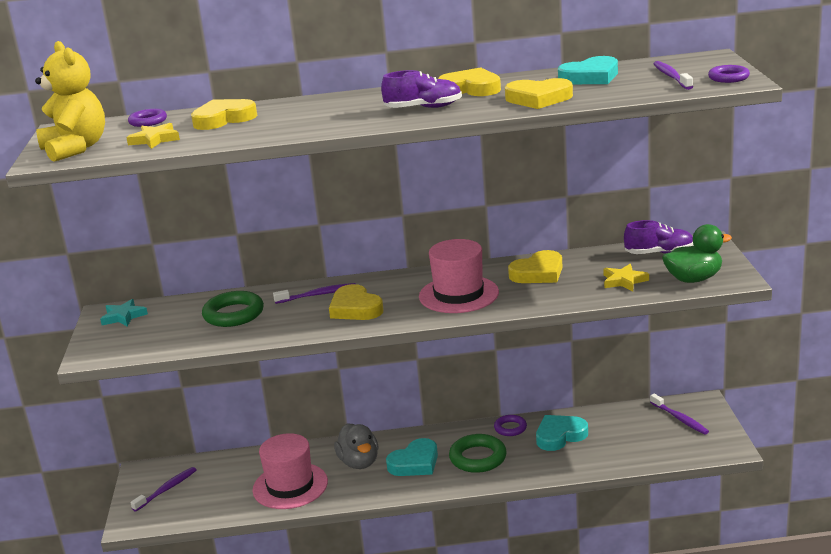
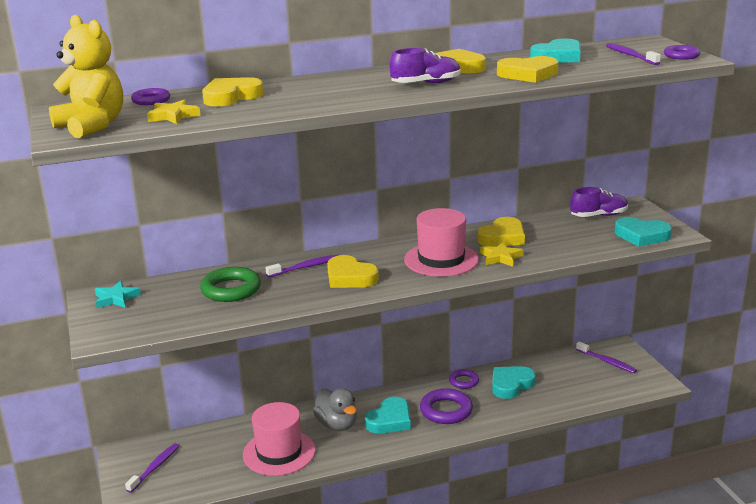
camera: 15 degrees left, 0 degrees up
(478, 458) = (446, 410): green ring -> purple ring
(624, 281) = (583, 240): yellow star -> yellow star (501, 257)
(693, 279) = (641, 236): green duck -> turquoise heart

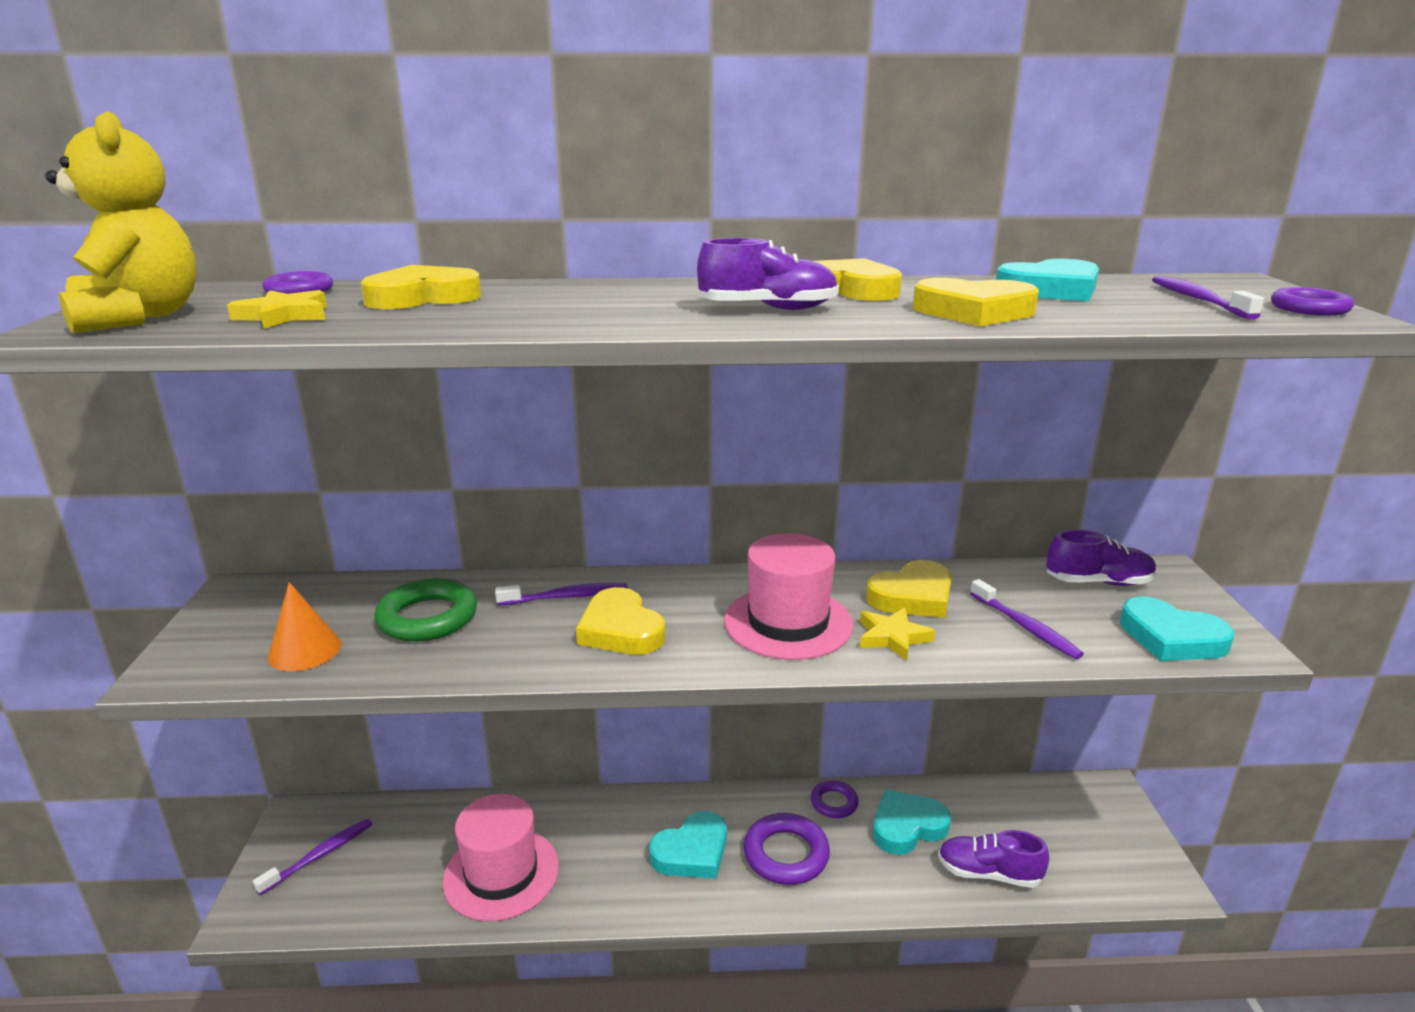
camera: 15 degrees right, 0 degrees up
(116, 298) = (259, 601): turquoise star -> none
(172, 315) = (305, 650): none -> orange cone
(337, 424) = (610, 840): grey duck -> none
(563, 397) = (988, 873): none -> purple shoe
(607, 361) = (1082, 816): purple toothbrush -> purple toothbrush (1025, 626)

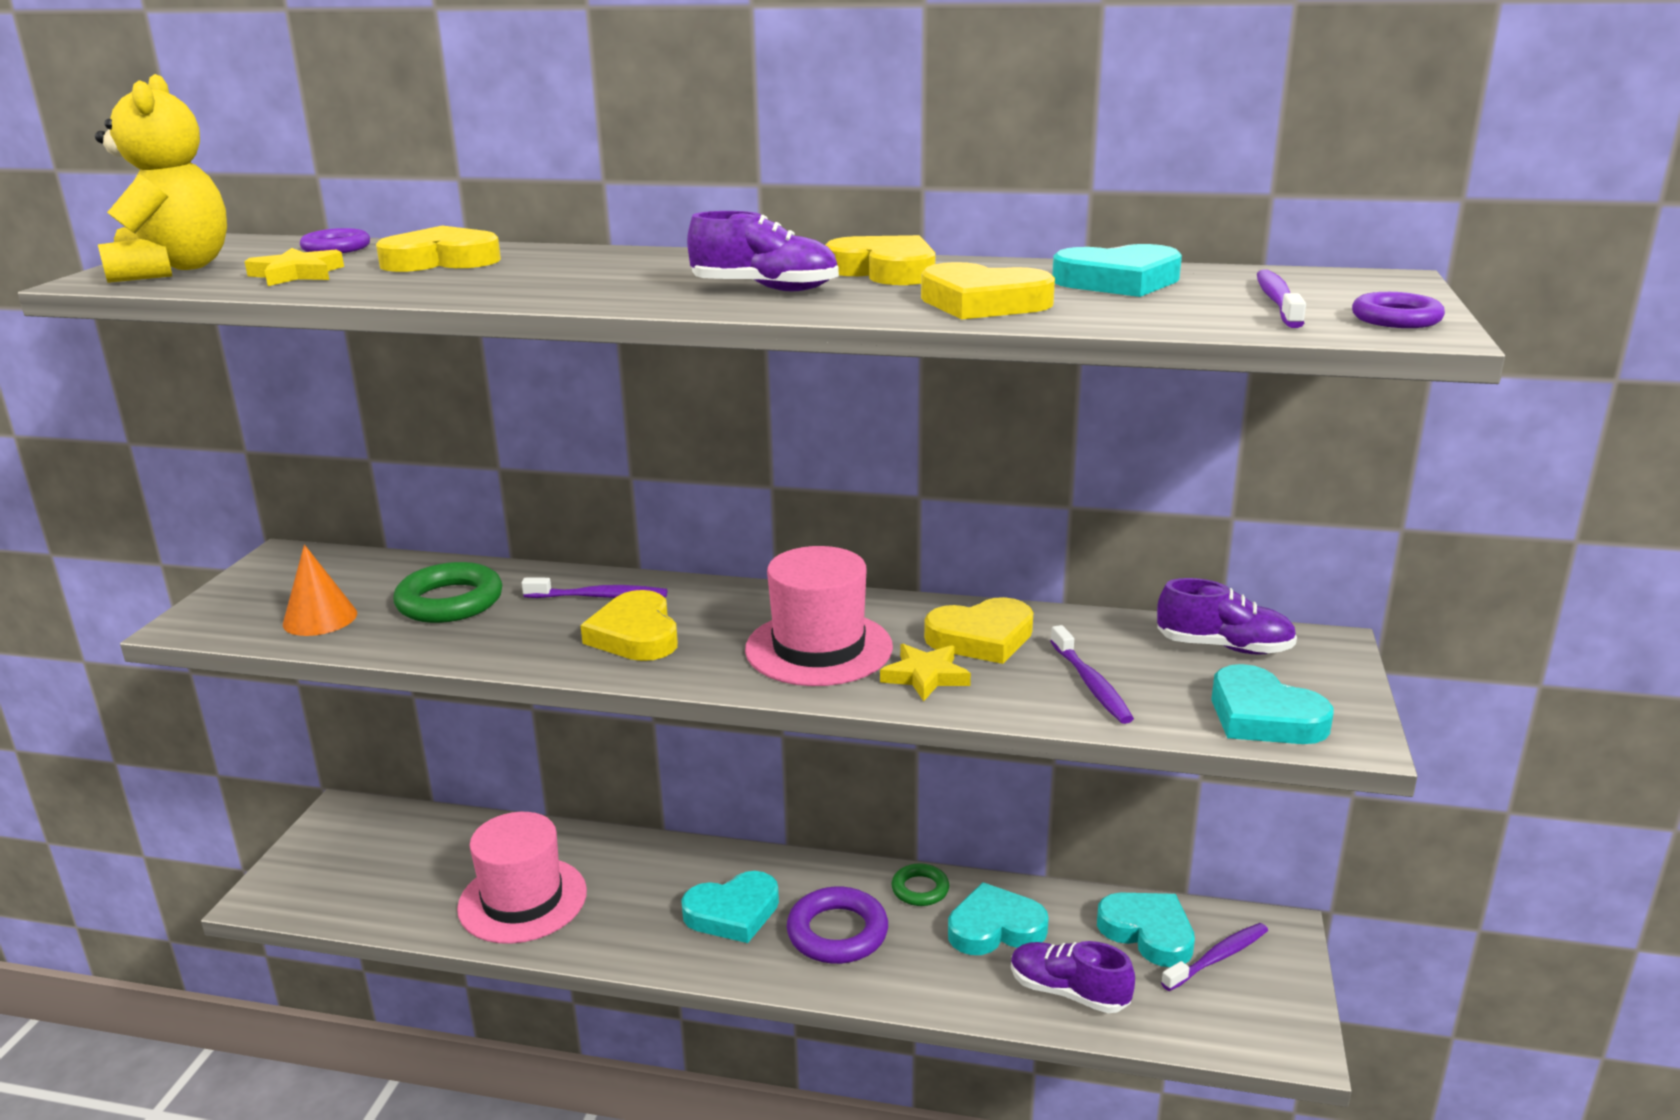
camera: 15 degrees right, 0 degrees up
(319, 856) = (350, 854): purple toothbrush -> purple toothbrush (1217, 958)
(834, 803) = (920, 889): purple ring -> green ring
(1021, 809) = (1148, 932): none -> turquoise heart

